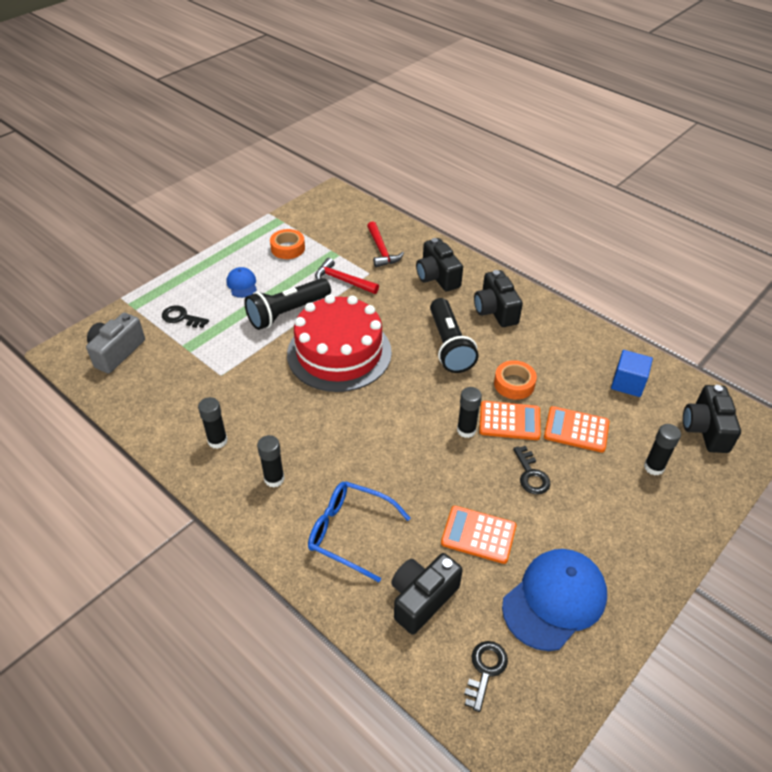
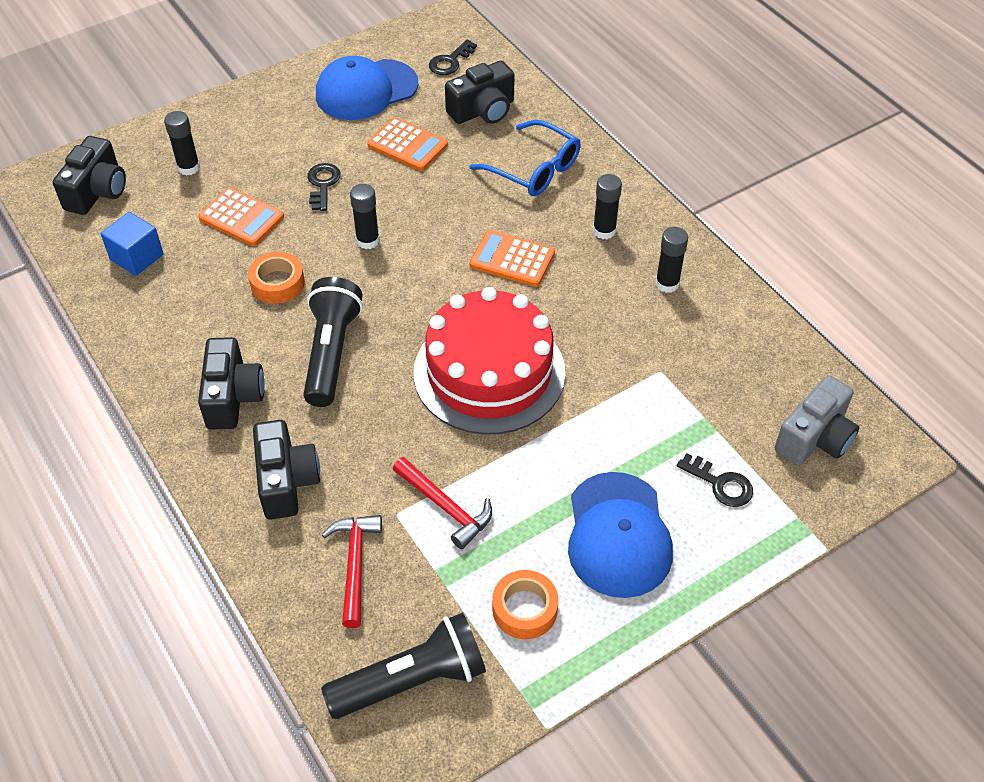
camera: 165 degrees left, 5 degrees up
(242, 284) = (618, 535): blue cap -> blue cap, size x2.01
(287, 313) = (551, 458): black flashlight -> black flashlight (412, 680)
(509, 421) = (311, 241): orange calculator -> orange calculator (512, 259)

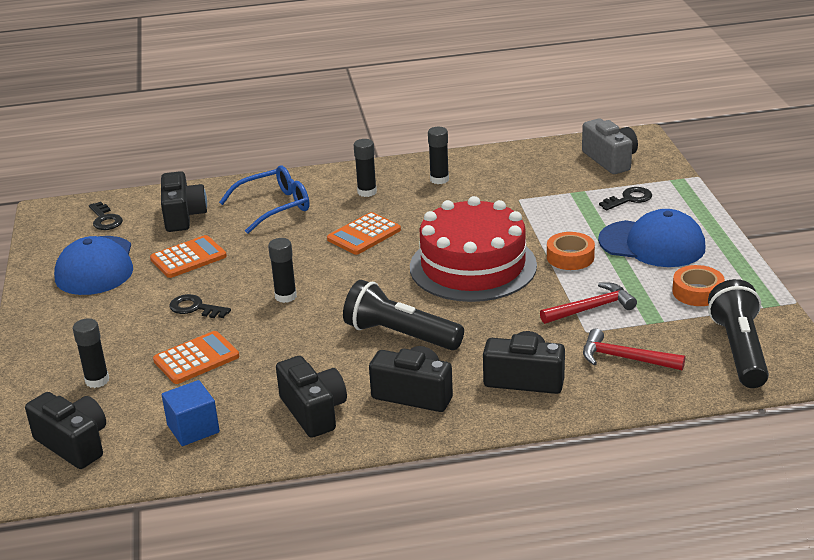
camera: 65 degrees left, 20 degrees down
(184, 330) = (313, 411): none -> black camera
(277, 283) = (297, 351): orange tape -> orange tape (570, 257)

